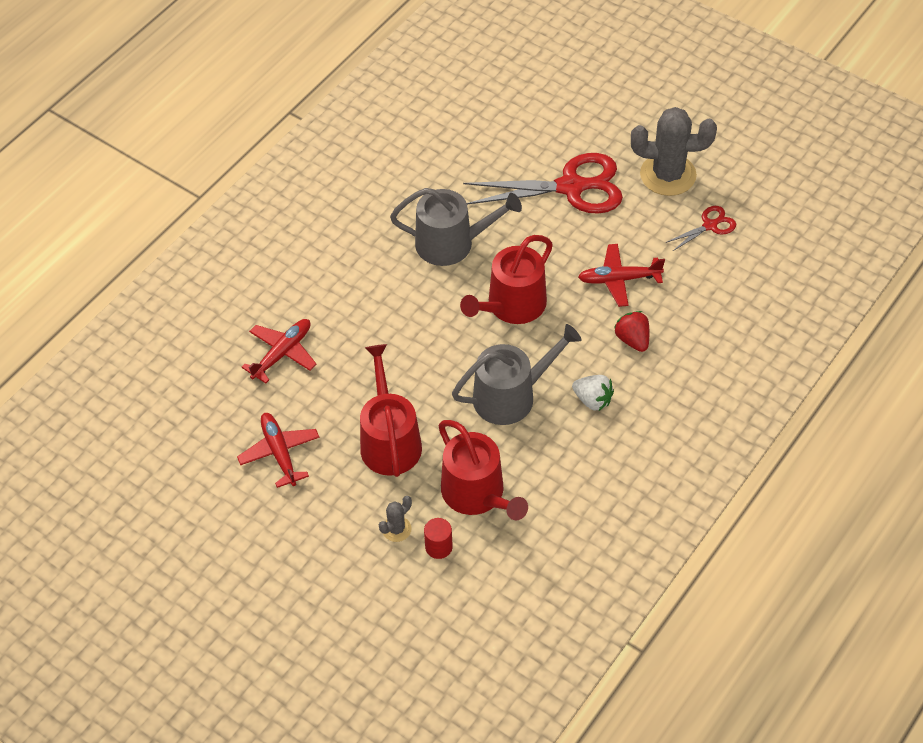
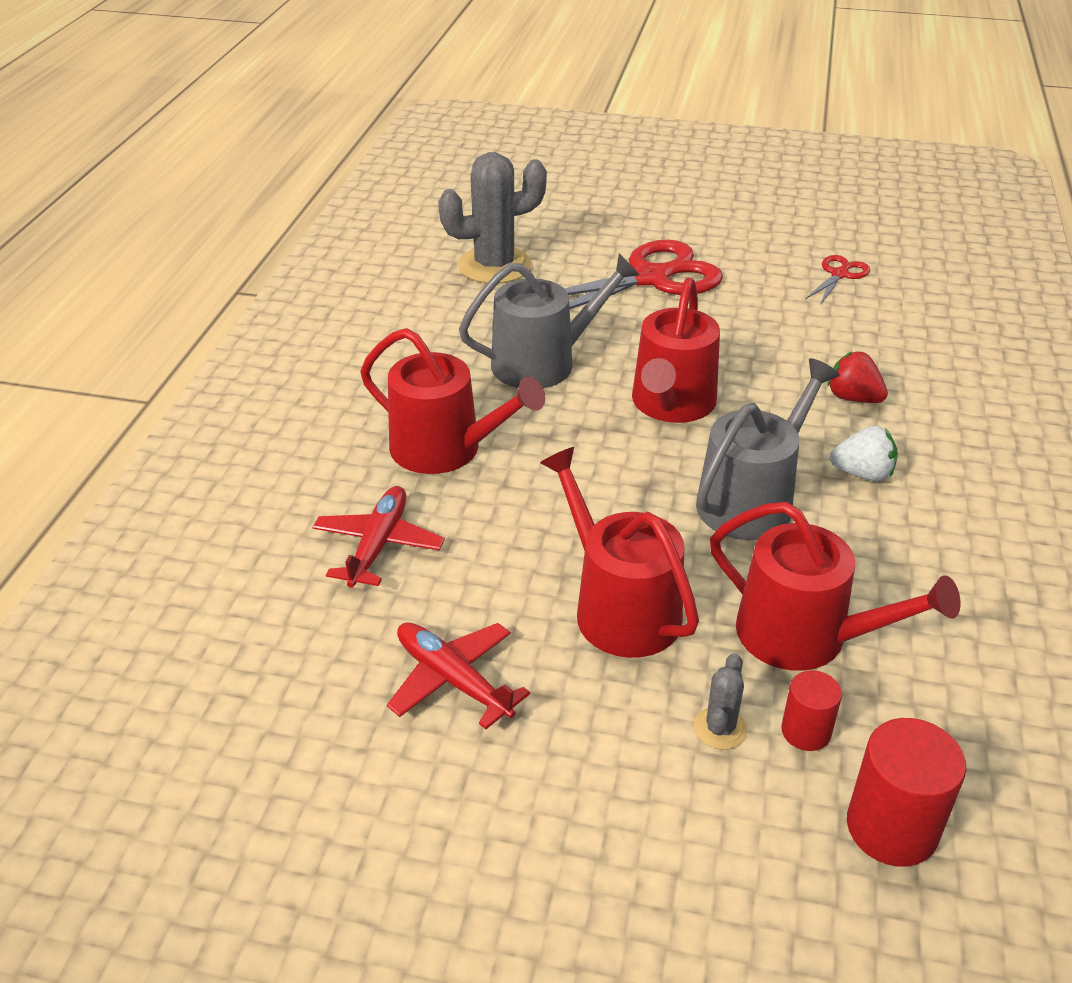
camera: 25 degrees left, 15 degrees down
(354, 296) = (445, 449): none -> red watering can
(444, 610) = (892, 828): none -> red cylinder
(619, 279) = (782, 345): red plane -> none
(668, 175) = (752, 245): grey cactus -> grey cactus (494, 266)

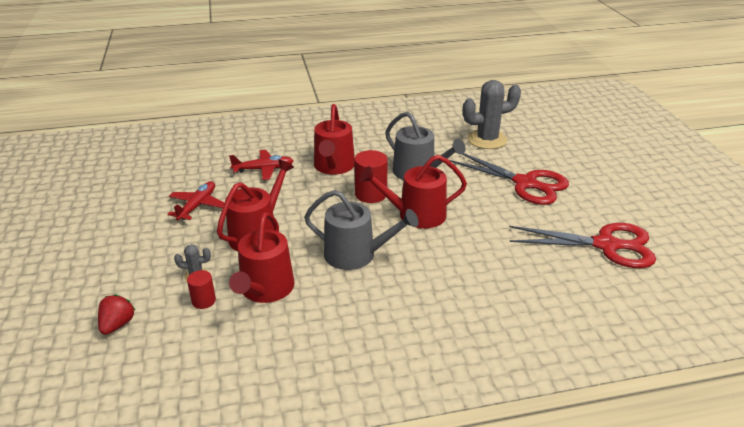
camera: 65 degrees right, 5 degrees down
(494, 266) = (487, 140): grey cactus -> grey cactus turned 60 degrees counterclockwise
(840, 274) = (606, 245): red scissors -> red scissors, size x2.12
(853, 398) = (475, 272): red strawberry -> red strawberry (117, 325)
(863, 474) = (405, 287): white strawberry -> none
(892, 828) = (155, 336): red cylinder -> red cylinder (371, 194)

